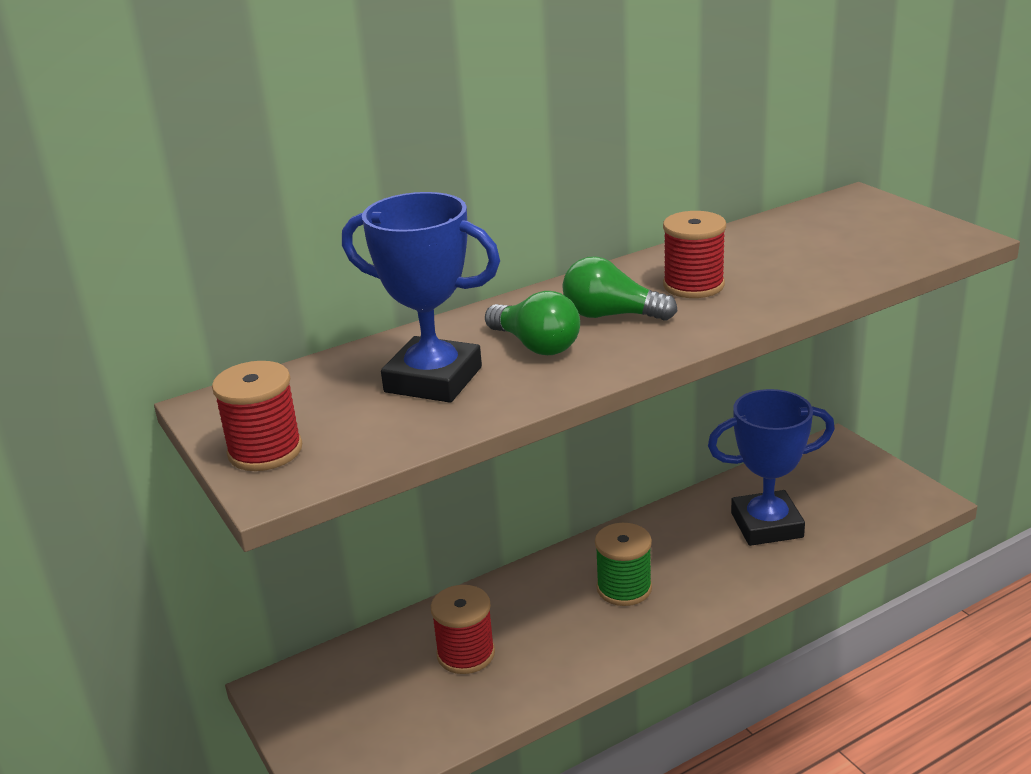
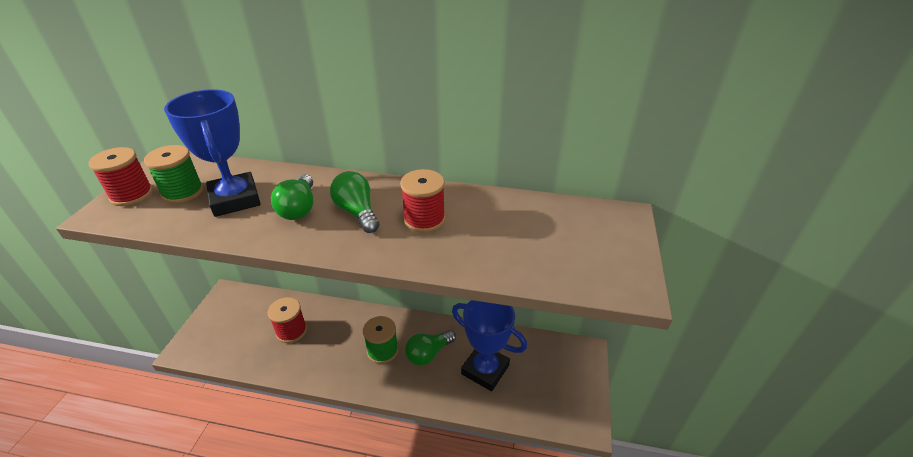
camera: 40 degrees right, 10 degrees up
(338, 411) = (183, 192): none -> green spool
(682, 554) = (428, 353): none -> green light bulb

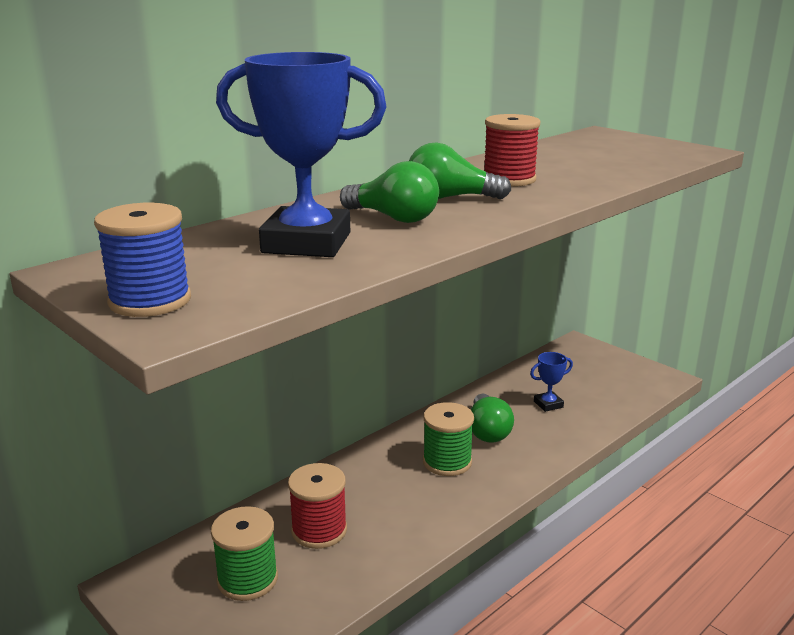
camera: 55 degrees left, 15 degrees down
(132, 194) = (150, 301): red spool -> blue spool
(183, 192) = (218, 268): green spool -> green spool (247, 579)
(485, 370) = (548, 404): blue trophy -> blue trophy, size x0.45

